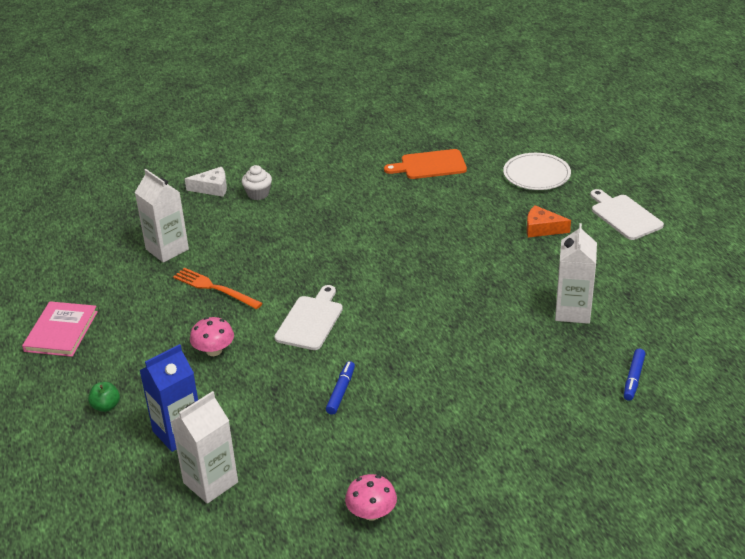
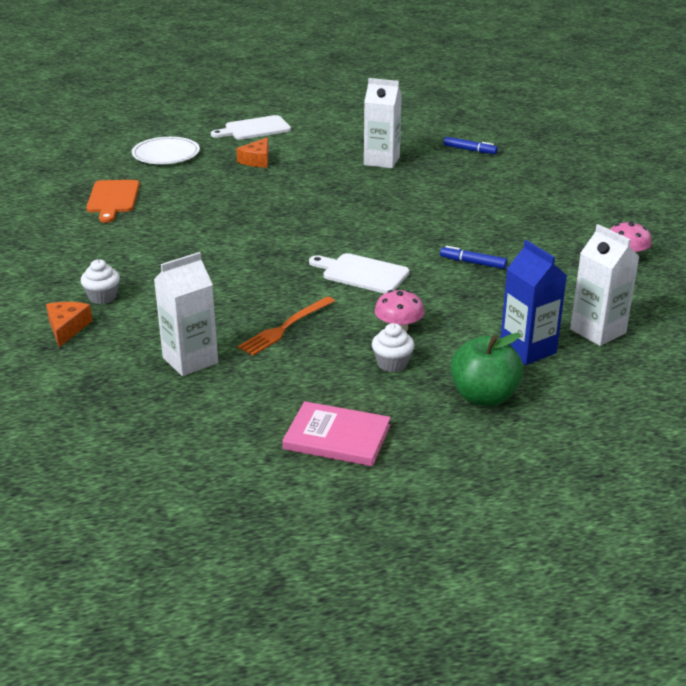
camera: 85 degrees left, 5 degrees down
(106, 406) = (484, 396): green apple -> green apple, size x1.97
(158, 351) = (392, 363): none -> white cupcake
(212, 188) = (67, 328): white cheese -> orange cheese

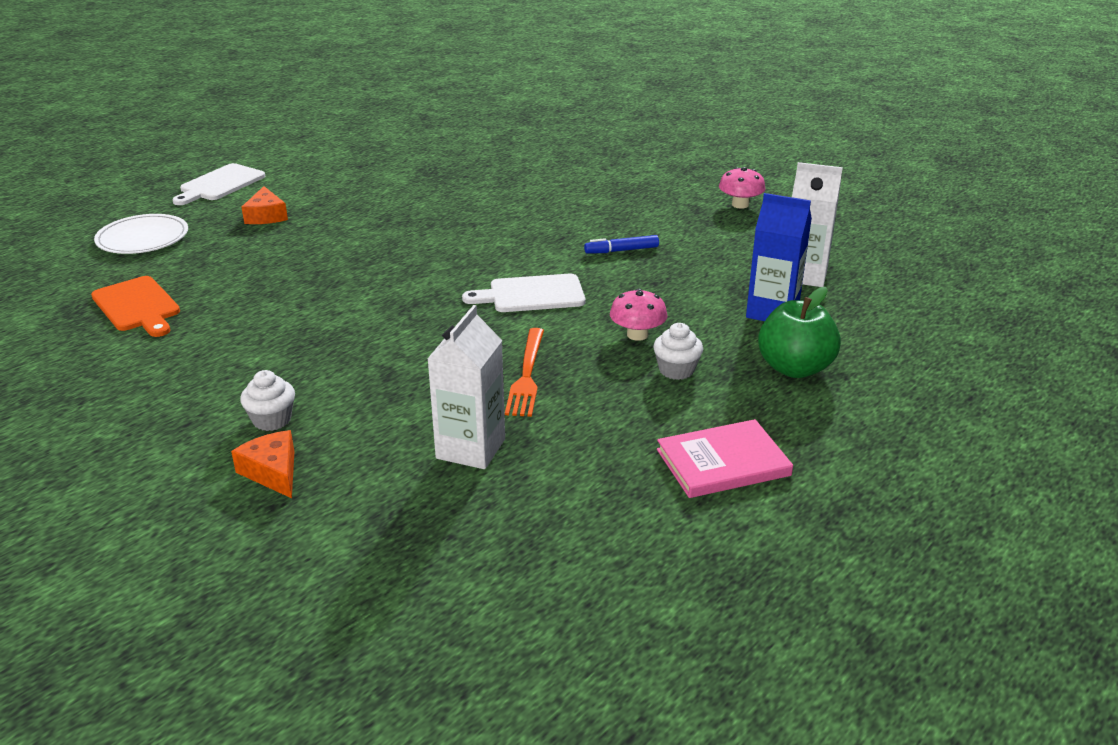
camera: 35 degrees left, 0 degrees up
(381, 161) = (406, 181): white carton -> none
(469, 150) = (480, 148): blue marker -> none

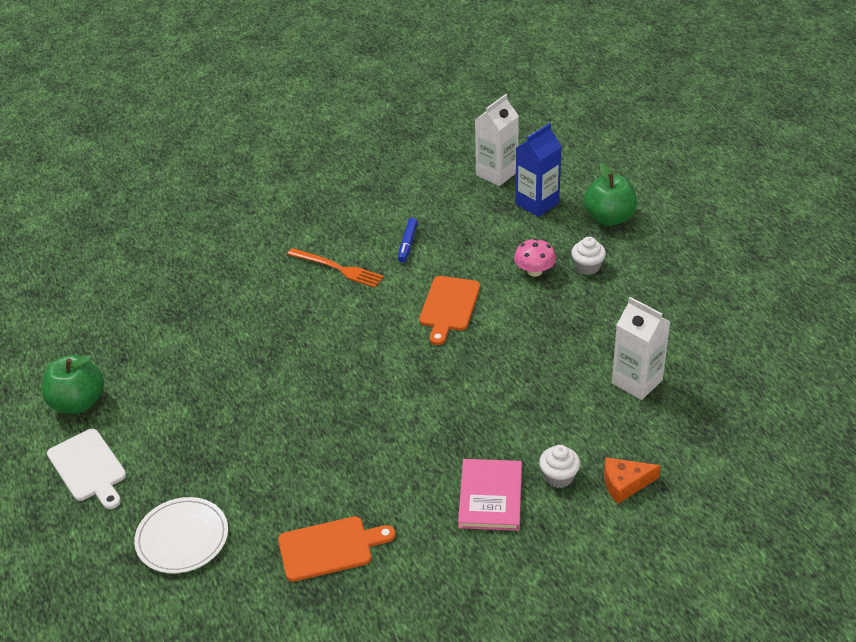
camera: 65 degrees left, 10 degrees up
(266, 216) = (194, 441): orange cheese -> none
(297, 163) = (78, 402): none -> green apple
(527, 374) = (559, 335): orange fork -> orange fork (337, 268)
(531, 294) = (449, 307): white cutting board -> orange cutting board
(723, 462) = (694, 279): pink book -> pink book (490, 497)
(740, 204) = (371, 165): pink mushroom -> none

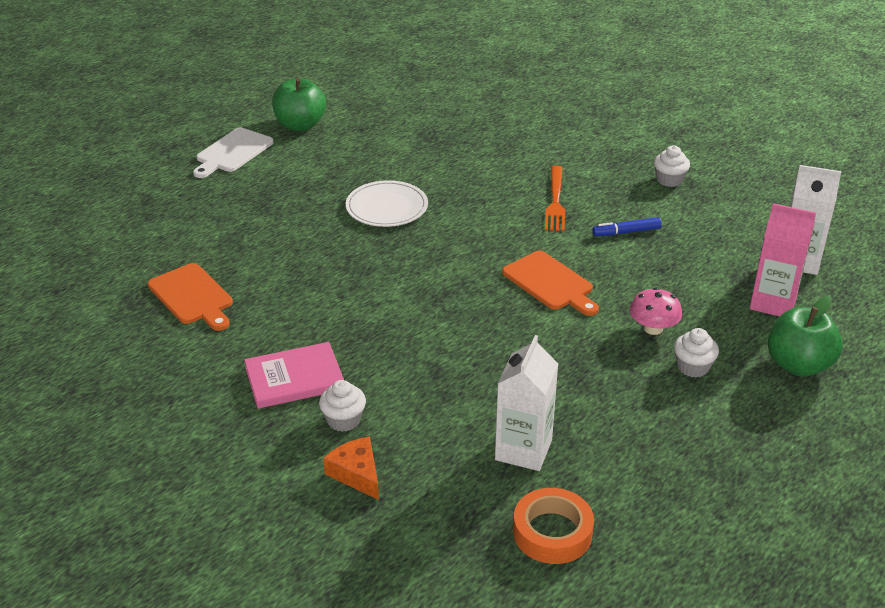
camera: 65 degrees right, 5 degrees down
(182, 538) = (176, 217): white plate -> white plate (387, 207)
(352, 197) = (669, 180): none -> white cupcake
(449, 307) = (550, 283): orange cutting board -> orange cutting board turned 120 degrees counterclockwise
(537, 203) = (773, 303): blue carton -> pink carton
(724, 392) = (552, 532): none -> orange tape

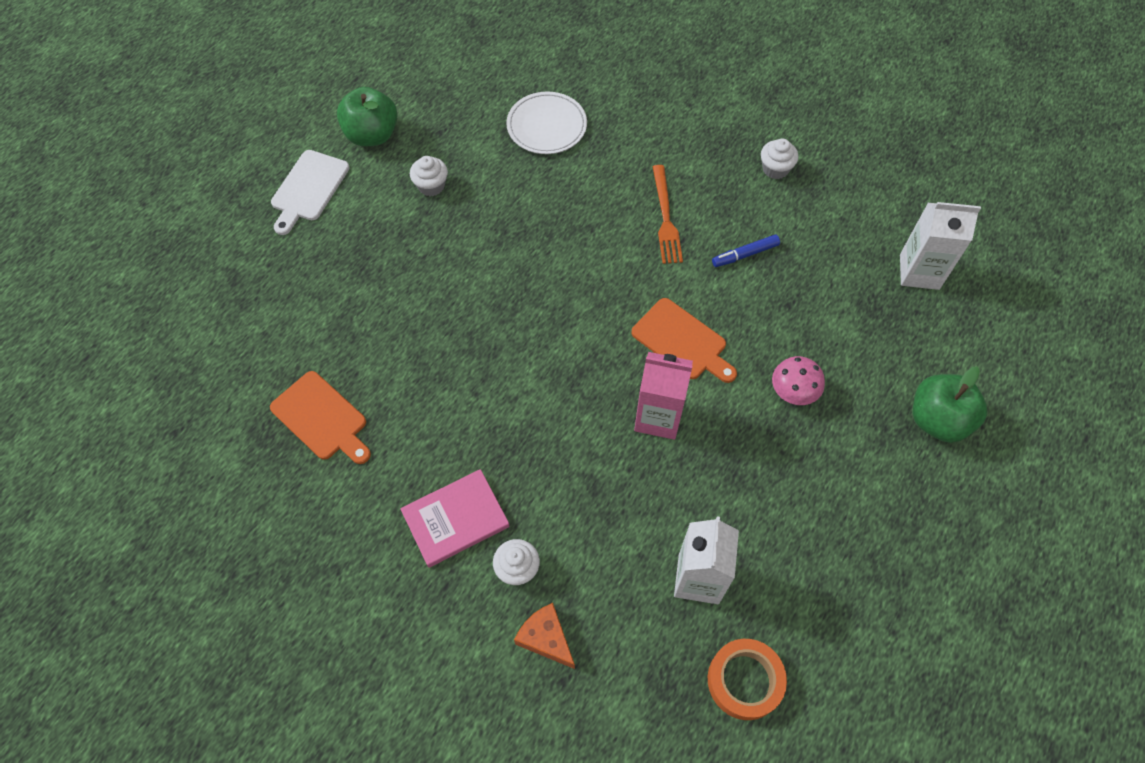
camera: 10 degrees left, 25 degrees up
(387, 207) = (493, 252): white plate -> white plate (546, 126)
(693, 367) = (839, 439): white cupcake -> white cupcake (431, 186)
(773, 303) = (902, 336): pink carton -> pink carton (658, 417)

